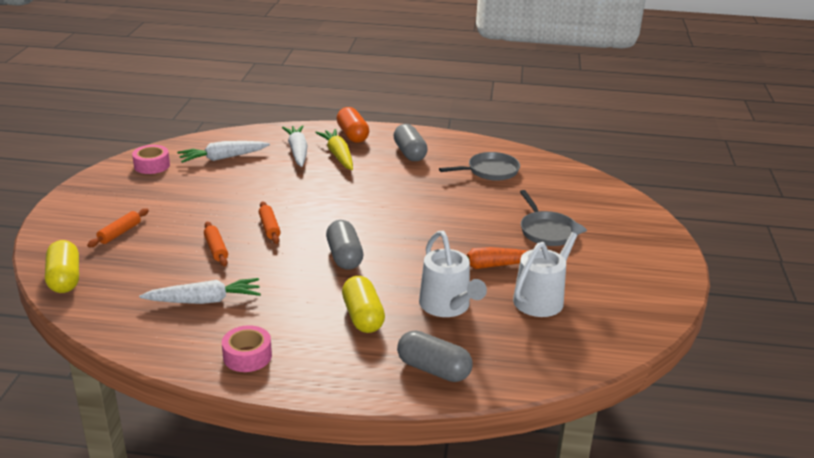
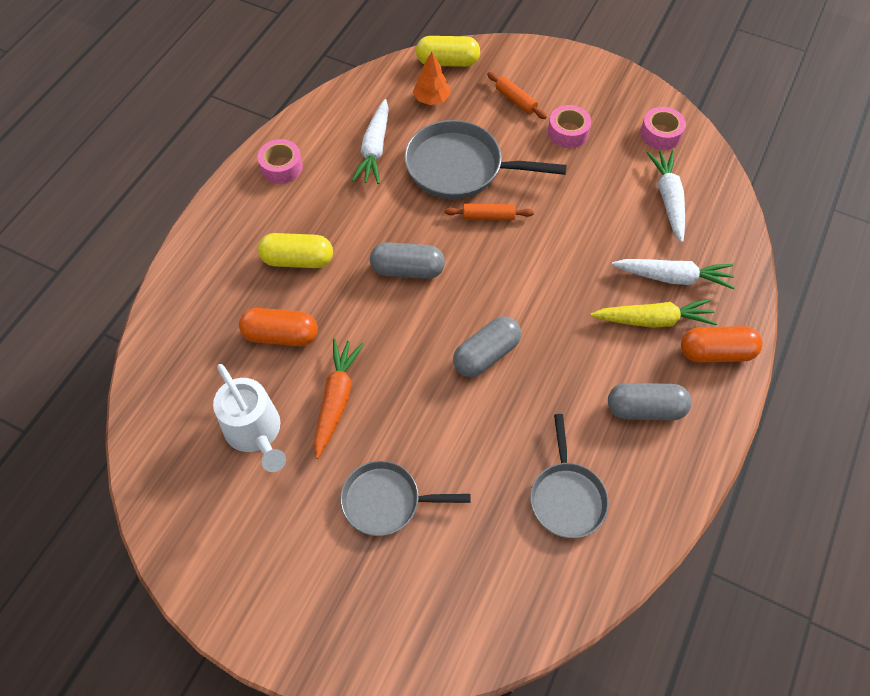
camera: 110 degrees right, 30 degrees up
(124, 279) = (431, 99): none -> orange tree
(158, 204) = (568, 132): none -> pink tape
(216, 249) = (460, 168): orange rolling pin -> grey pan
(433, 369) = (197, 293): grey capsule -> grey capsule (486, 354)
(447, 307) = (281, 335): white watering can -> orange capsule

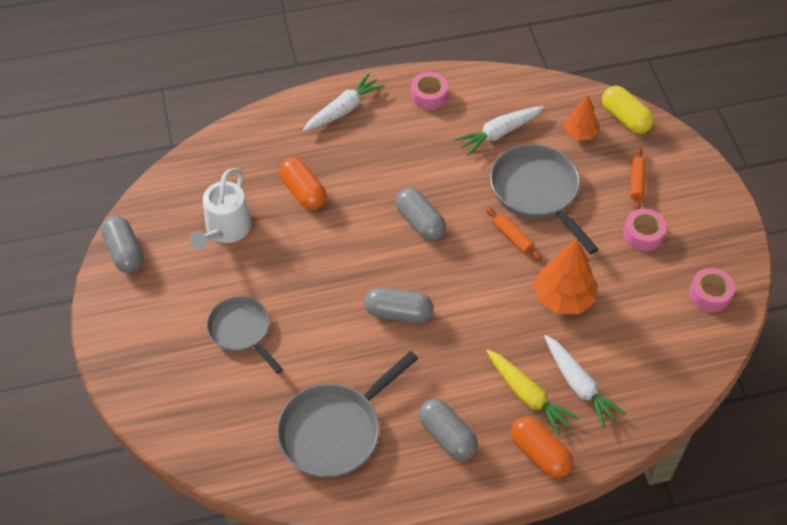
camera: 50 degrees right, 5 degrees down
(186, 547) = (125, 252): none -> grey capsule
(298, 260) = (366, 158): yellow capsule -> none
(336, 399) = (286, 254): orange carrot -> none
(566, 497) = (335, 430): grey pan -> grey pan, size x1.54
(579, 226) = (563, 297): none -> orange tree
(668, 199) = (650, 338): white carrot -> white carrot (343, 109)

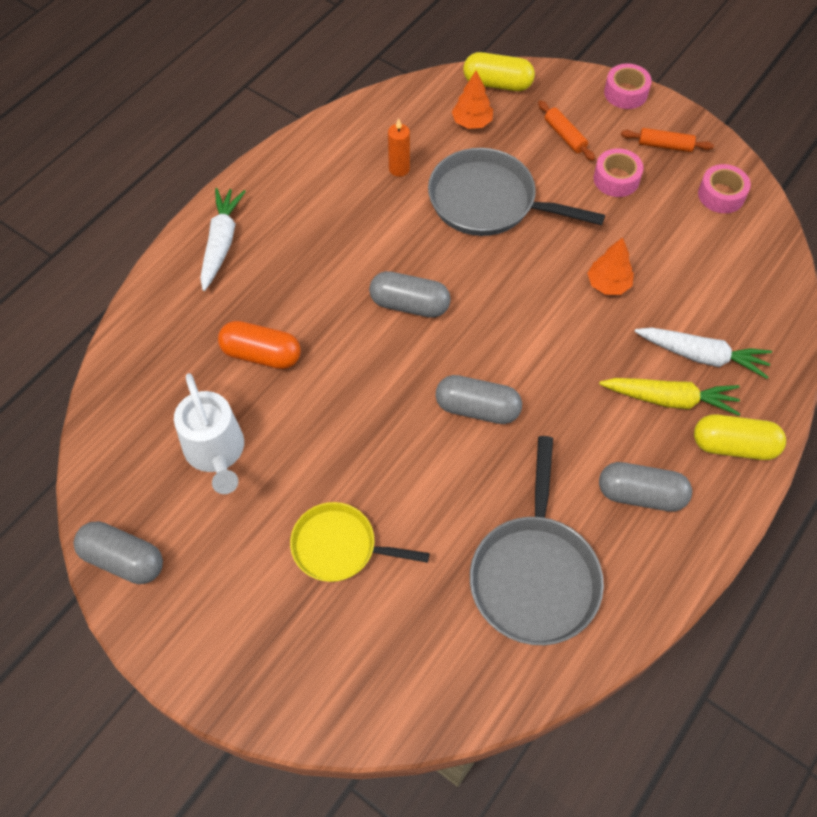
camera: 40 degrees left, 5 degrees up
(241, 331) = (340, 547): grey pan -> yellow pan
(398, 313) = (477, 408): grey capsule -> grey capsule turned 45 degrees clockwise
(429, 95) = (295, 175): pink tape -> pink tape (625, 93)
(499, 133) = (399, 169): white carrot -> orange candle
(512, 237) = (509, 259): orange rolling pin -> orange rolling pin (665, 145)
(539, 453) = (733, 446): orange capsule -> yellow capsule
(563, 297) = (608, 284): orange tree -> orange tree, size x0.61

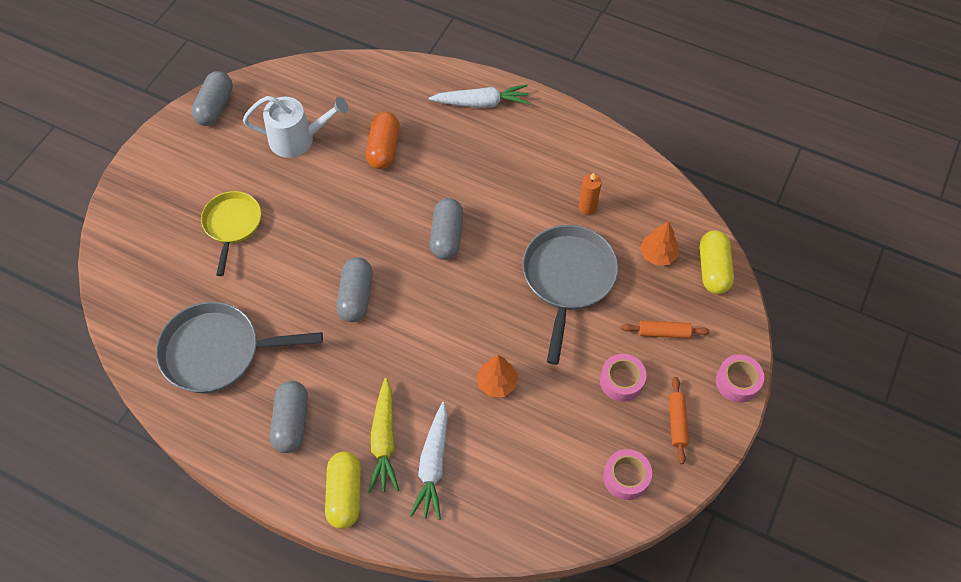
camera: 80 degrees right, 0 degrees up
(216, 453) = (298, 139): white watering can -> white watering can turned 150 degrees counterclockwise
(565, 136) = (663, 332): orange rolling pin -> orange rolling pin turned 45 degrees clockwise

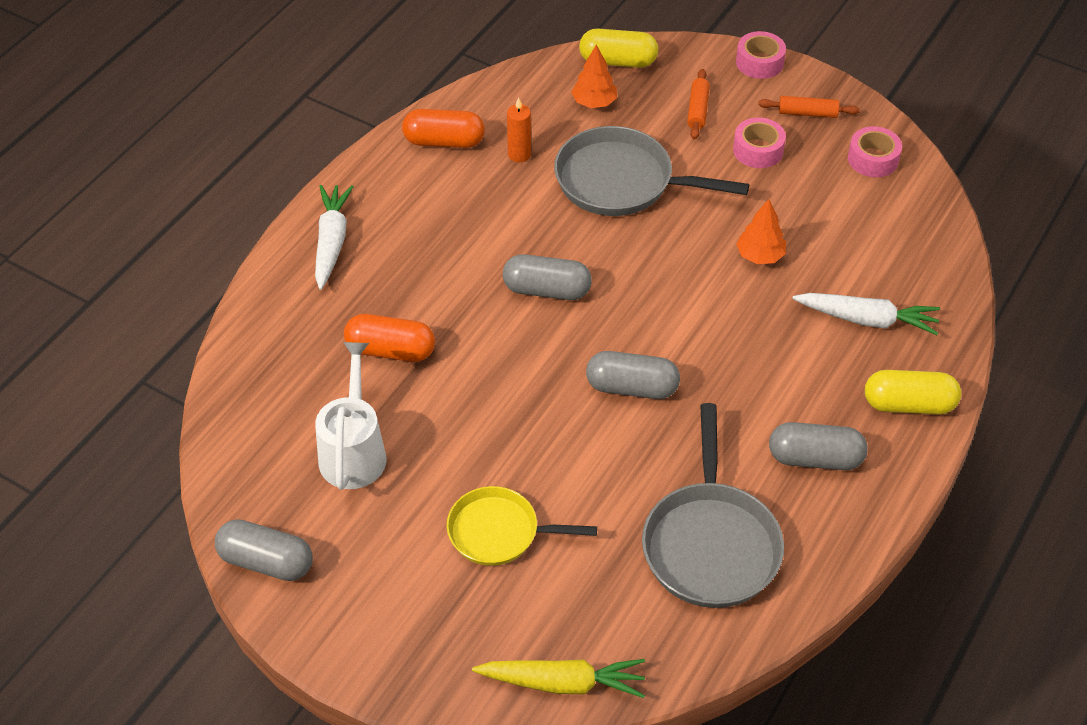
camera: 85 degrees left, 10 degrees down
(384, 440) = (837, 364): yellow carrot -> yellow carrot (563, 683)
(593, 157) = (444, 141): none -> orange capsule

